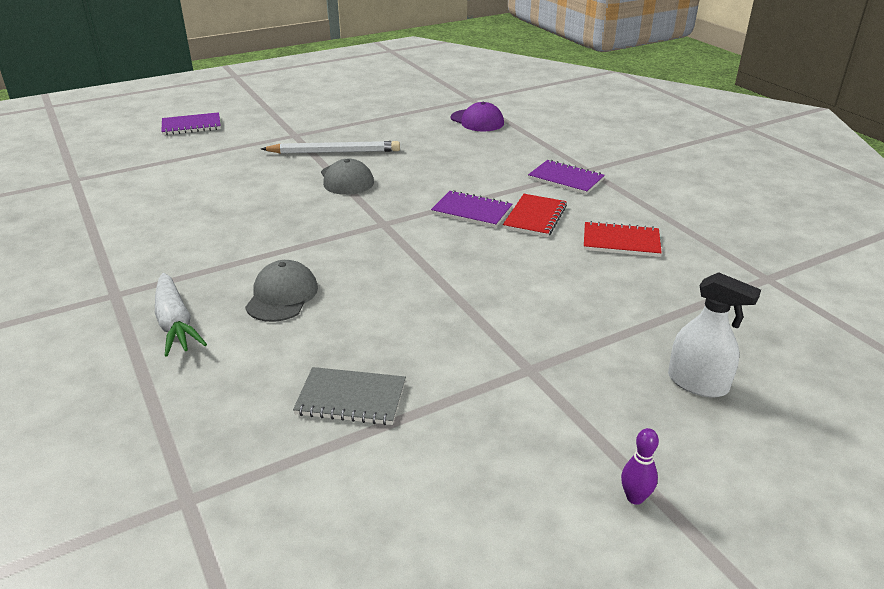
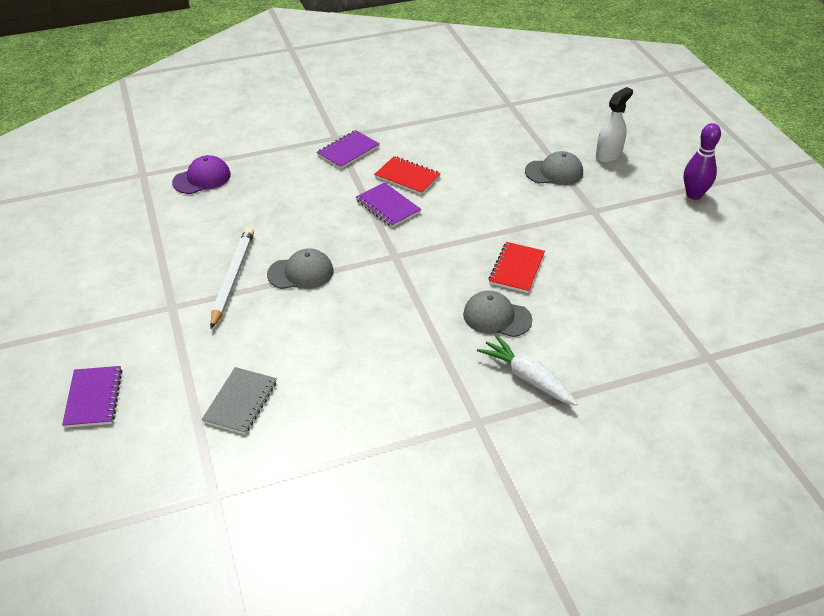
camera: 80 degrees left, 10 degrees up
(175, 323) = (527, 377): white carrot -> white carrot turned 120 degrees counterclockwise
(351, 398) = (619, 286): grey notebook -> grey notebook (240, 402)
(471, 211) = (388, 206): purple notebook -> purple notebook turned 75 degrees counterclockwise
(611, 327) = (554, 172): none -> grey cap
(621, 242) = (453, 146): red notebook -> red notebook (517, 269)
(635, 497) = (694, 195): purple bowling pin -> purple bowling pin, size x1.79

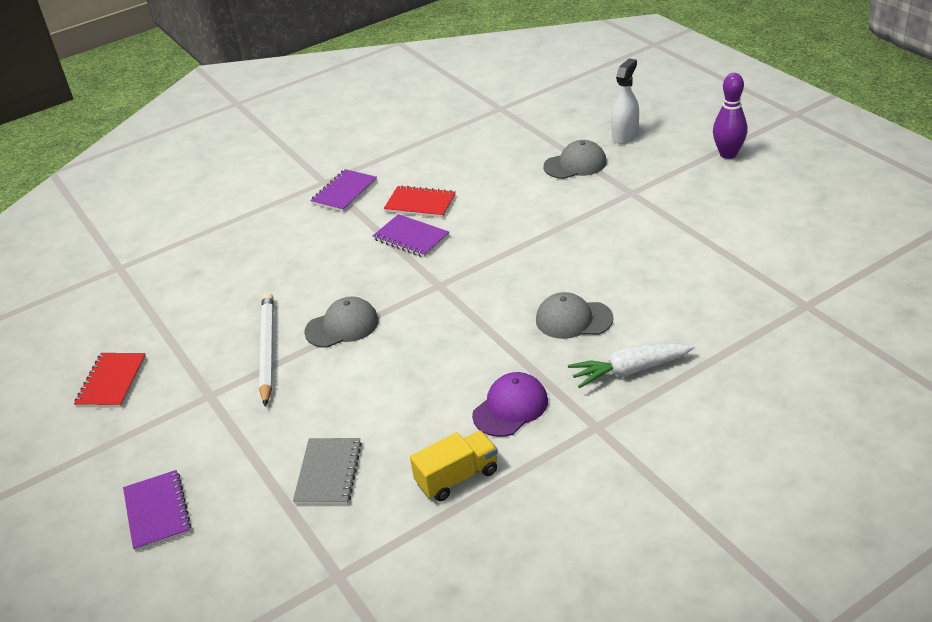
camera: 10 degrees left, 5 degrees down
(202, 178) = (190, 256): purple cap -> purple cap (510, 408)
(343, 435) = (457, 477): none -> yellow truck
(517, 269) = (575, 267): red notebook -> red notebook (112, 382)
(527, 377) = (630, 370): white carrot -> white carrot turned 45 degrees counterclockwise

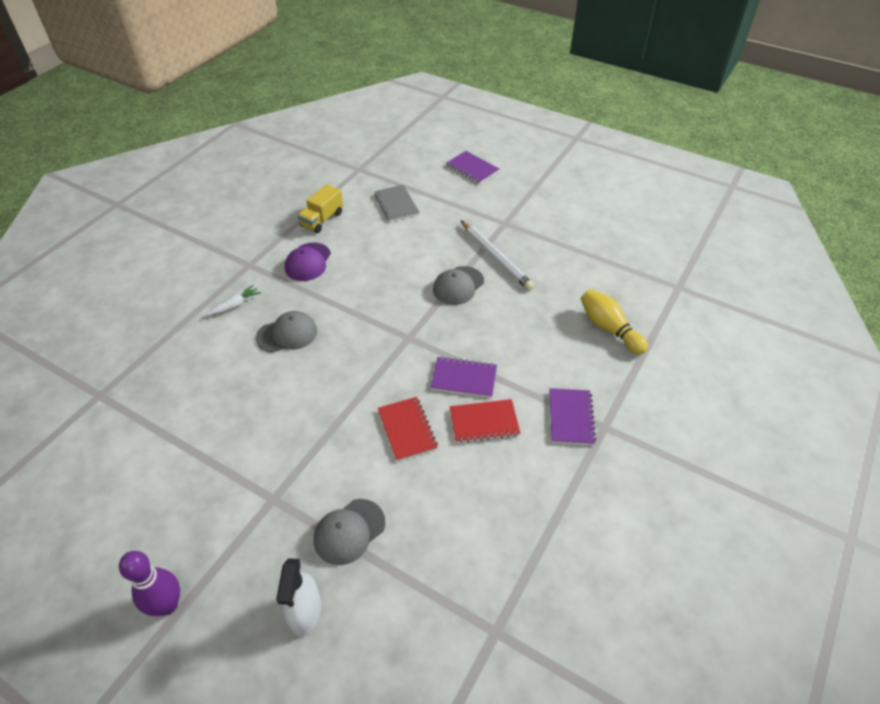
camera: 150 degrees right, 10 degrees up
(112, 382) = (575, 215): red notebook -> red notebook (407, 429)
(234, 247) = (609, 329): none -> yellow bowling pin
(630, 370) = (235, 305): white carrot -> white carrot, size x0.63

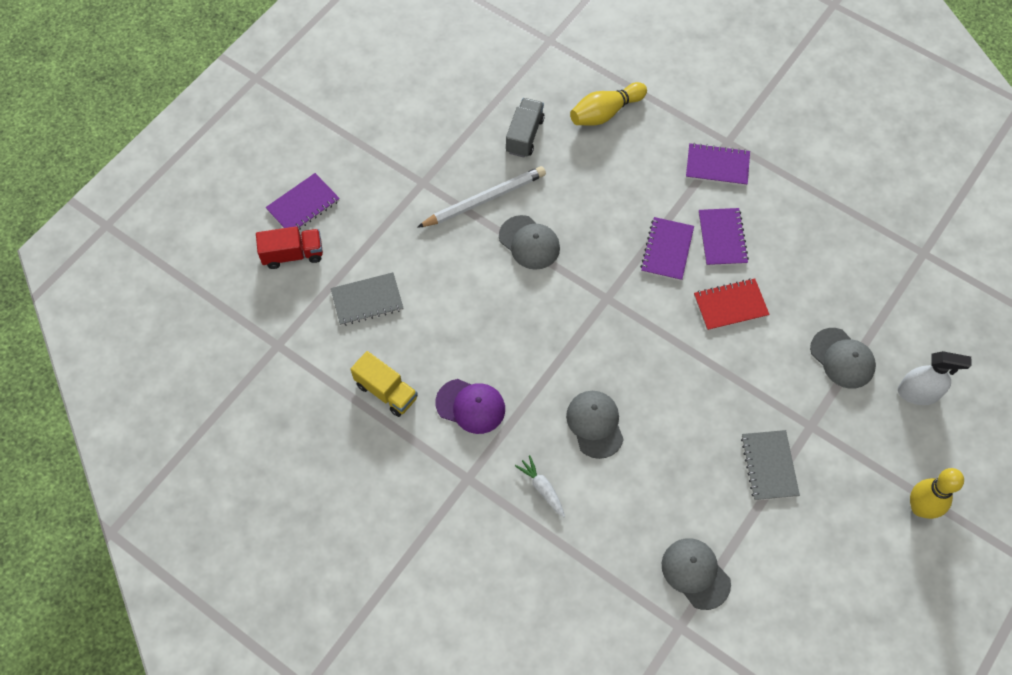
camera: 85 degrees left, 15 degrees up
(142, 405) = (695, 573): none -> grey cap
(167, 605) = (920, 508): purple bowling pin -> yellow bowling pin
(234, 461) = (769, 466): none -> grey notebook
(430, 168) = (293, 254): none -> red truck
(484, 422) = (722, 238): red notebook -> purple notebook
(567, 277) = (524, 135): none -> grey truck

